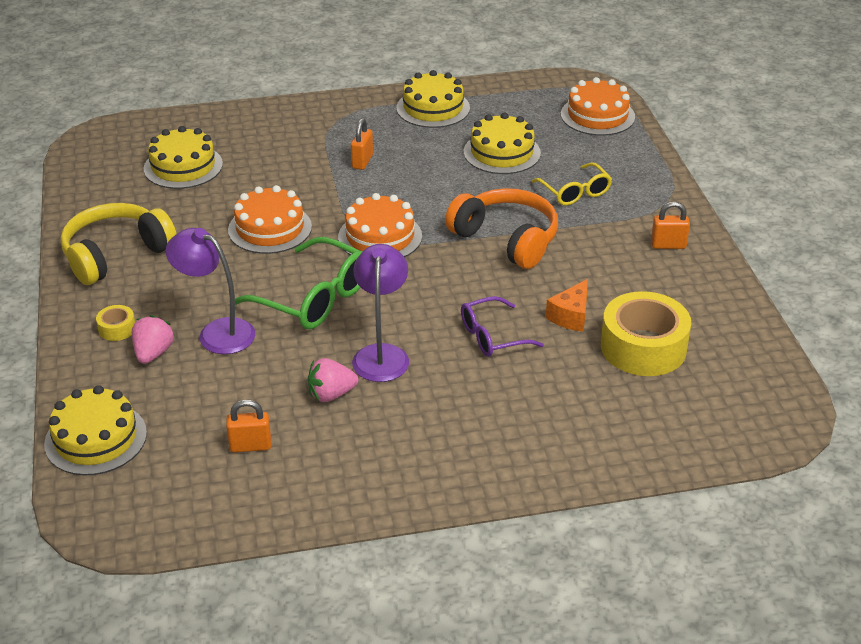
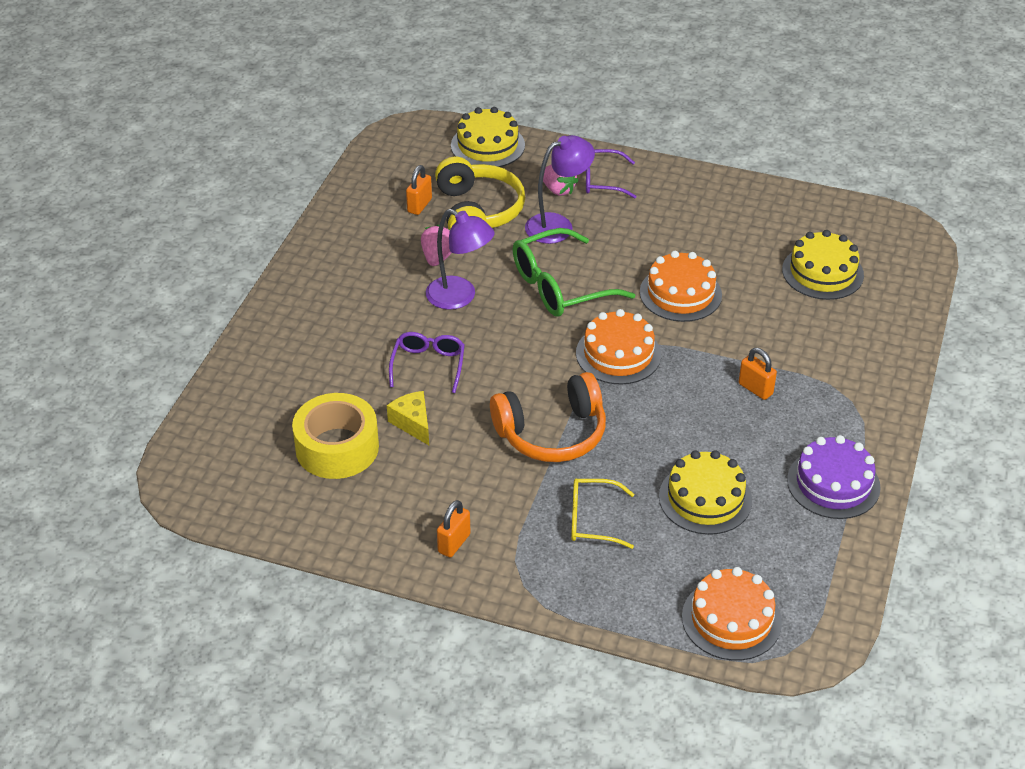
camera: 120 degrees right, 5 degrees up
(116, 255) = (703, 202): yellow headphones -> yellow headphones (477, 211)
(117, 329) = (602, 180): yellow tape -> purple glasses
(433, 108) = (833, 483): yellow cake -> purple cake
(571, 316) = (413, 423): orange cheese -> yellow cheese

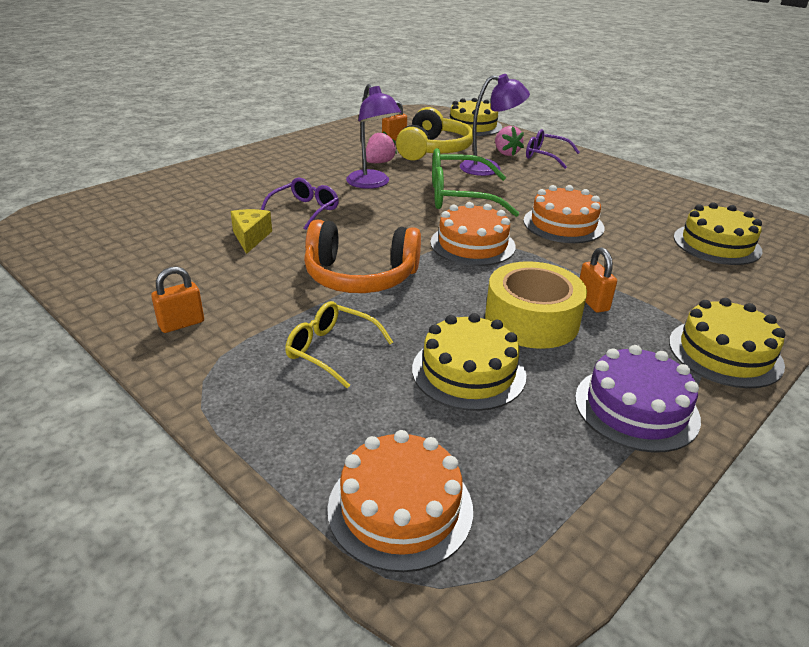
camera: 25 degrees right, 10 degrees down
(337, 447) = (174, 234): yellow tape -> yellow tape (531, 320)
(872, 406) = (725, 353): none -> yellow cake

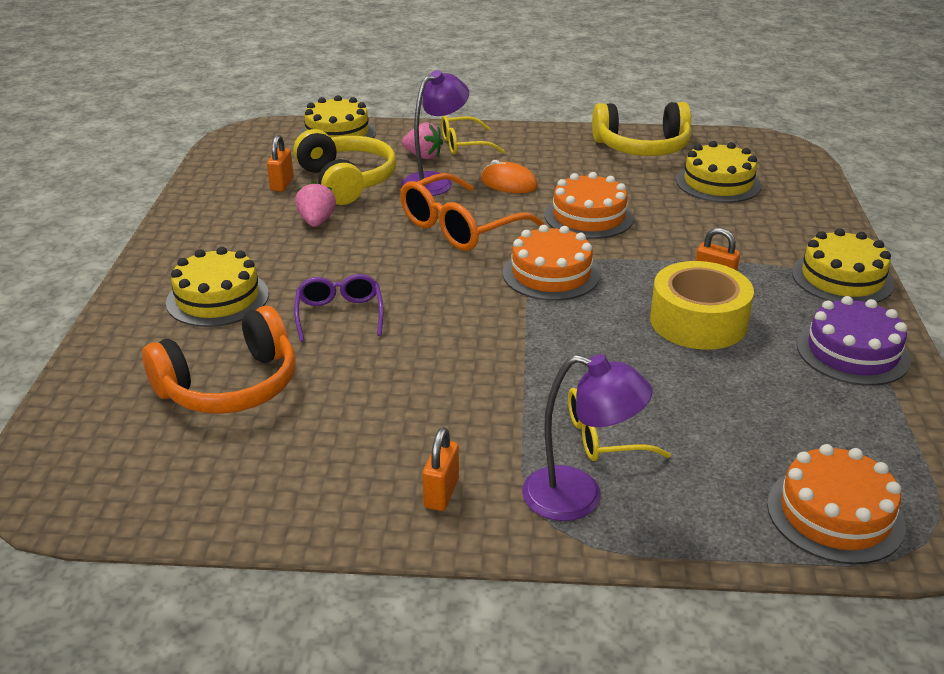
camera: 40 degrees left, 0 degrees up
(250, 237) = (340, 373): yellow cheese -> none
(360, 276) = (512, 356): orange headphones -> orange headphones (230, 386)
(372, 184) = (353, 251): purple lamp -> purple lamp (579, 497)
(460, 196) = (460, 227): green glasses -> orange glasses
(468, 372) = (723, 390): yellow cake -> yellow cake (217, 298)
(538, 186) = (509, 183): none -> orange mouse
(545, 156) = (464, 145): purple glasses -> yellow glasses
(686, 200) = (642, 147): none -> yellow headphones

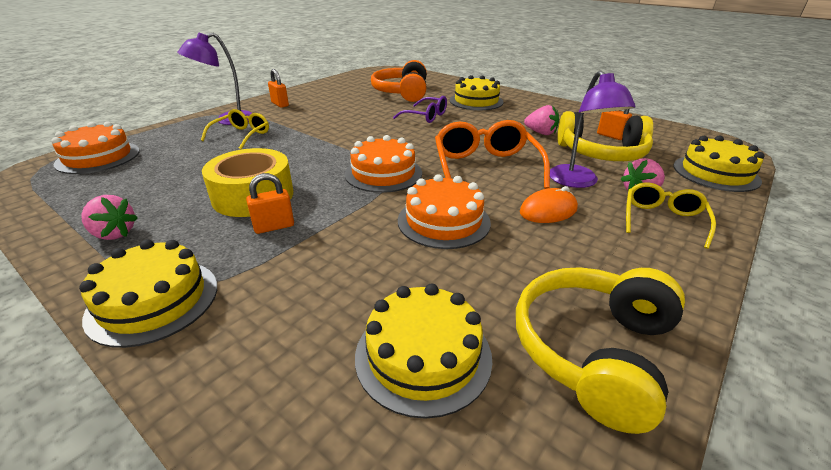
camera: 125 degrees right, 0 degrees up
(852, 352) = (114, 234): purple cake -> pink strawberry

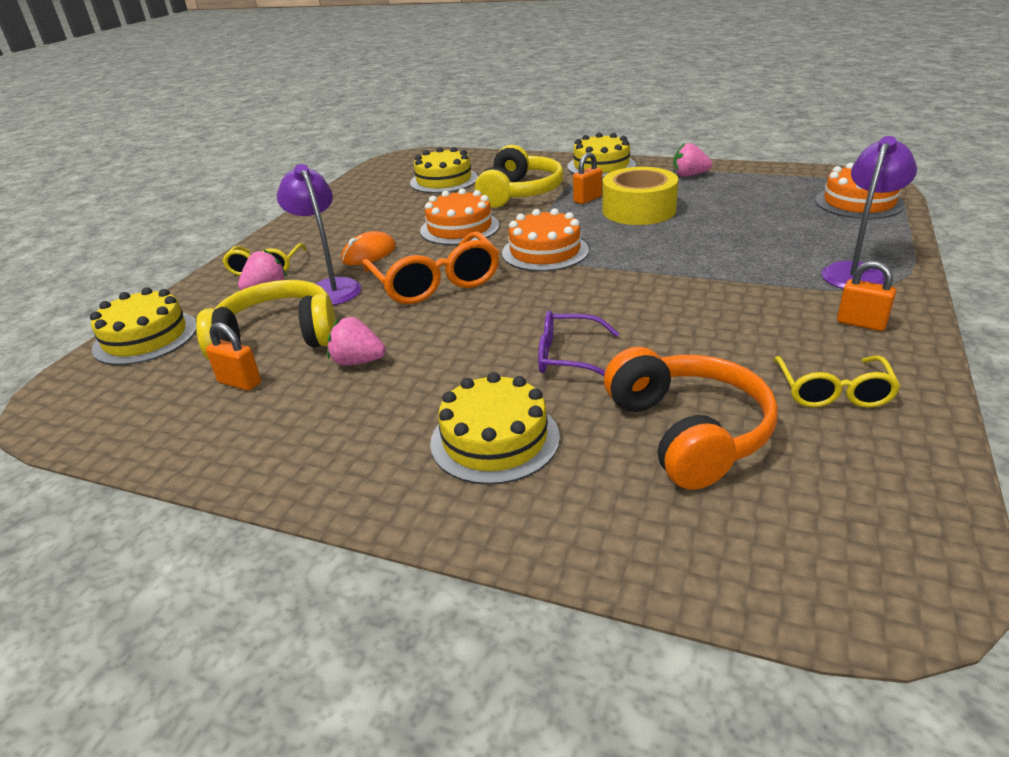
camera: 165 degrees right, 0 degrees up
(241, 135) = (780, 255): yellow glasses -> yellow glasses (833, 391)
(593, 351) = (358, 197): yellow headphones -> yellow headphones (519, 193)

